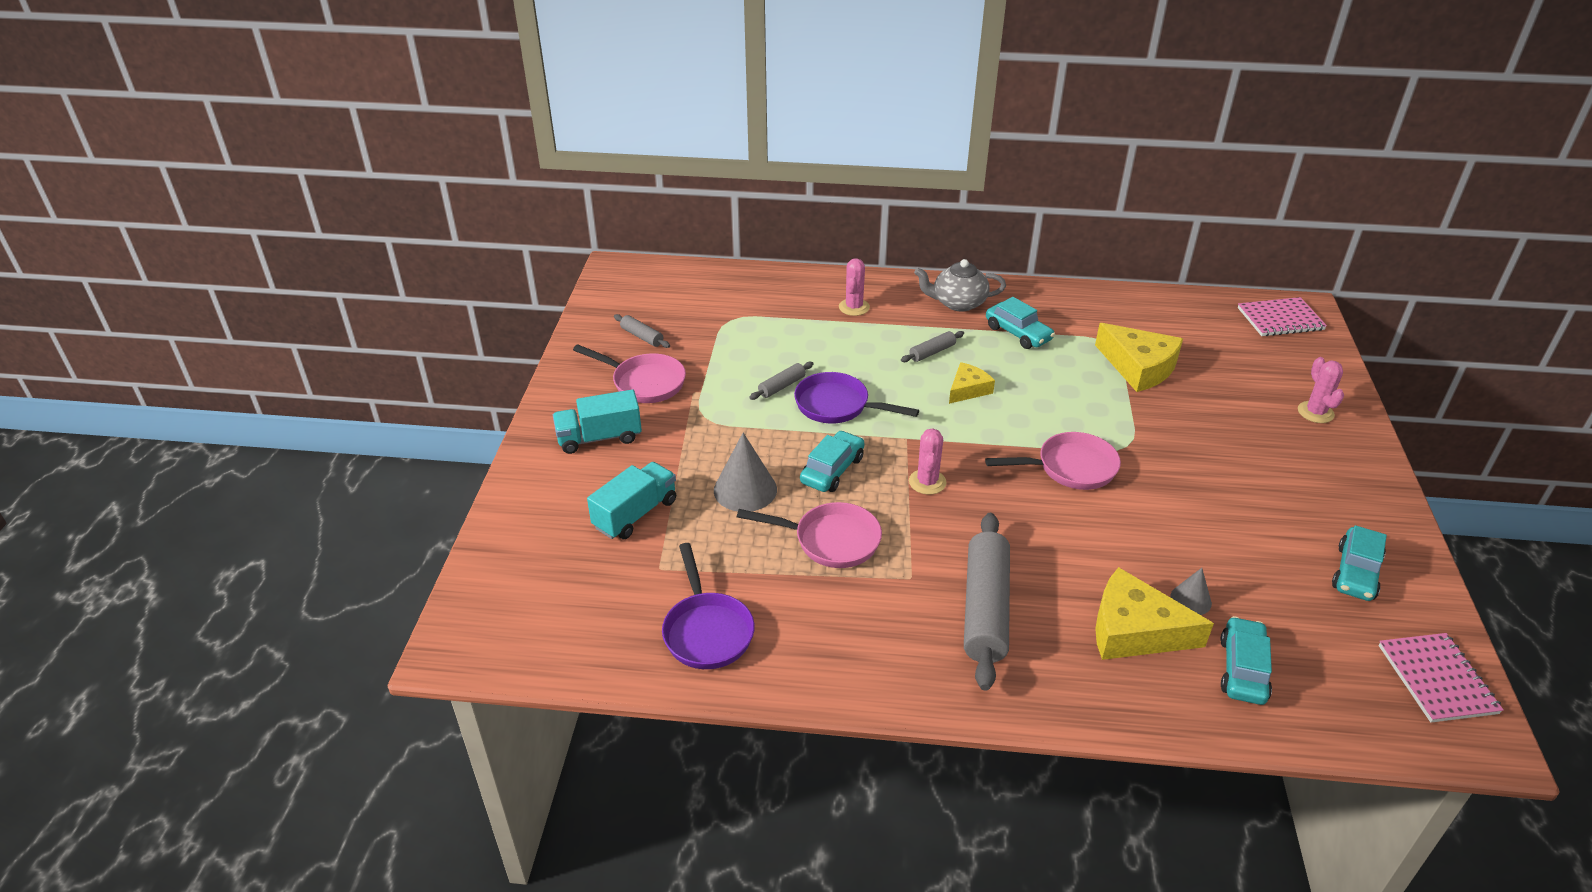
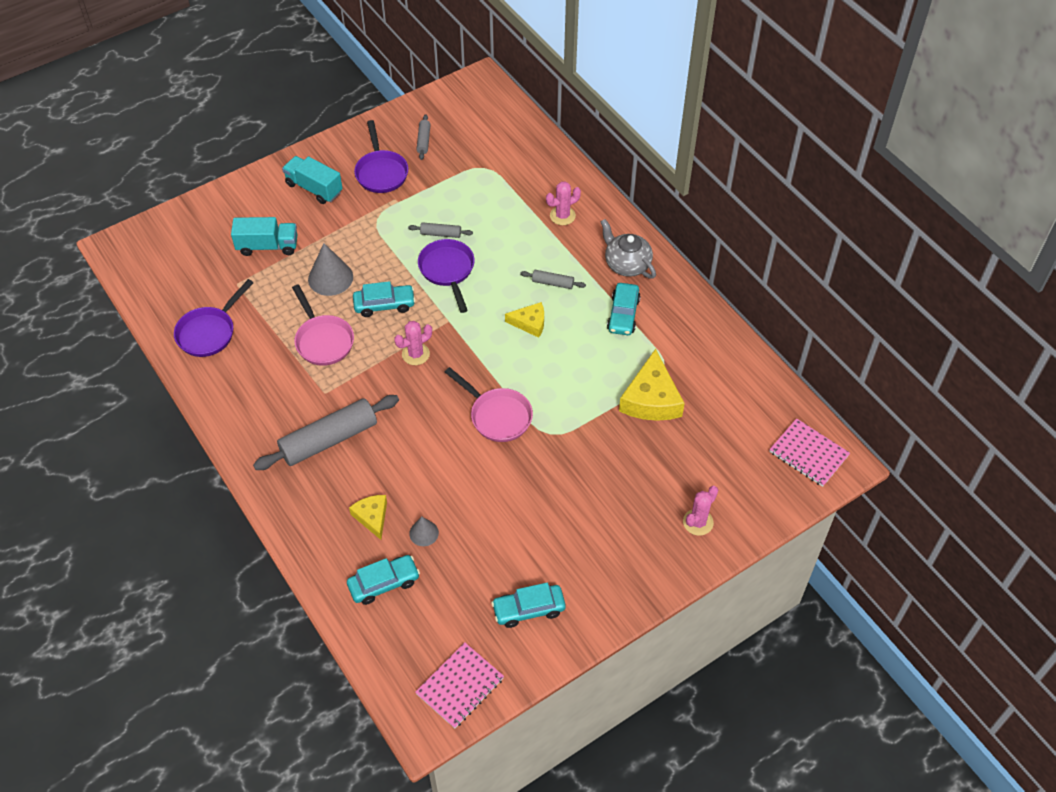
camera: 50 degrees right, 15 degrees up
(644, 382) = (381, 172): pink pan -> purple pan
(1134, 630) = (372, 517): yellow cheese -> yellow cheese, size x0.58

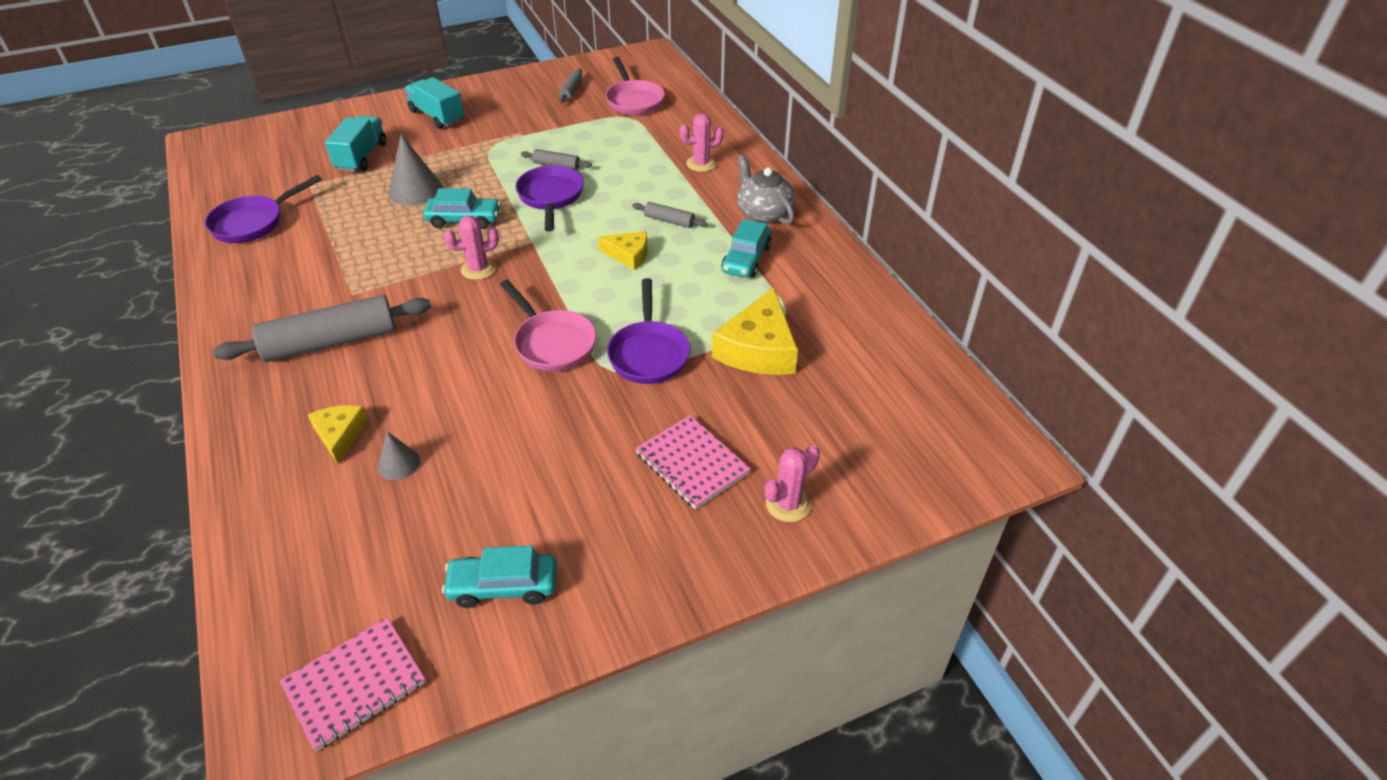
camera: 10 degrees right, 10 degrees down
(267, 246) = (361, 157): turquoise truck -> turquoise truck turned 90 degrees counterclockwise
(323, 340) = (377, 244): pink pan -> pink pan (634, 101)
(381, 172) = (514, 110): purple pan -> purple pan (649, 353)
(384, 583) = (314, 519): turquoise car -> none
(808, 454) = (966, 439): pink notebook -> pink notebook (692, 463)

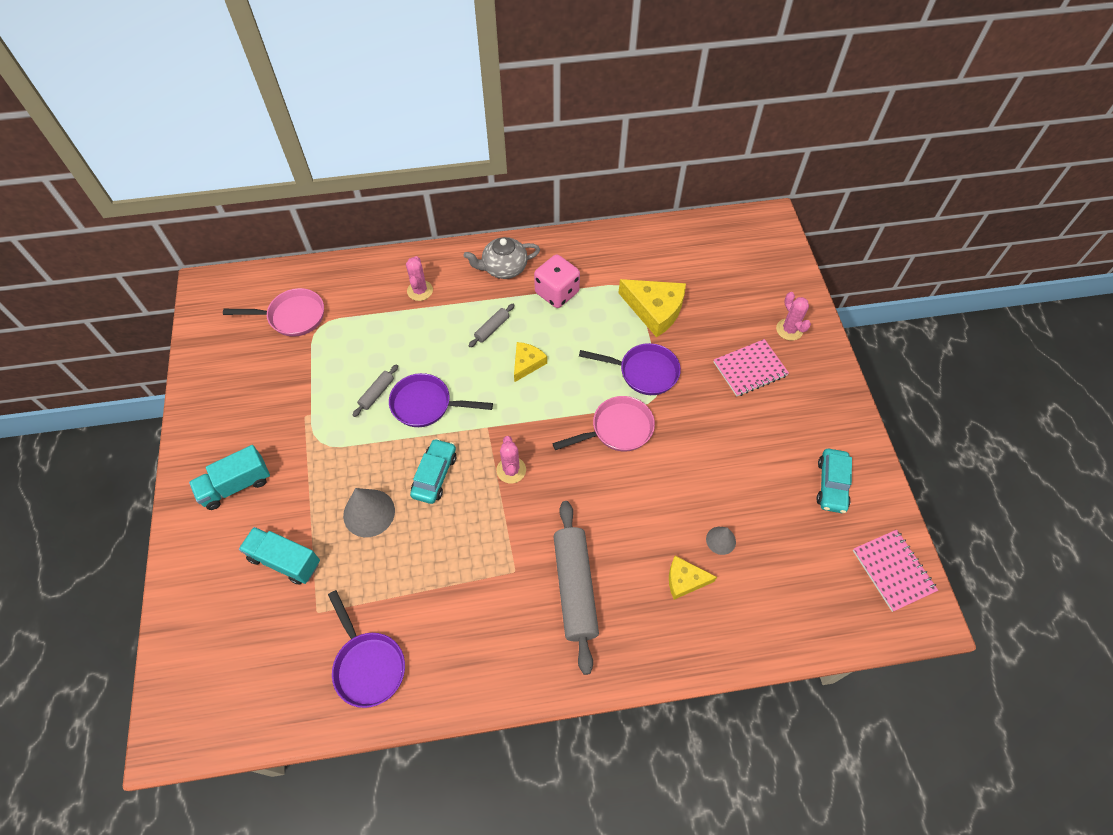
camera: 75 degrees left, 15 degrees up
(571, 91) = (247, 362): grey rolling pin -> none
(746, 259) = (557, 293): turquoise car -> pink dice

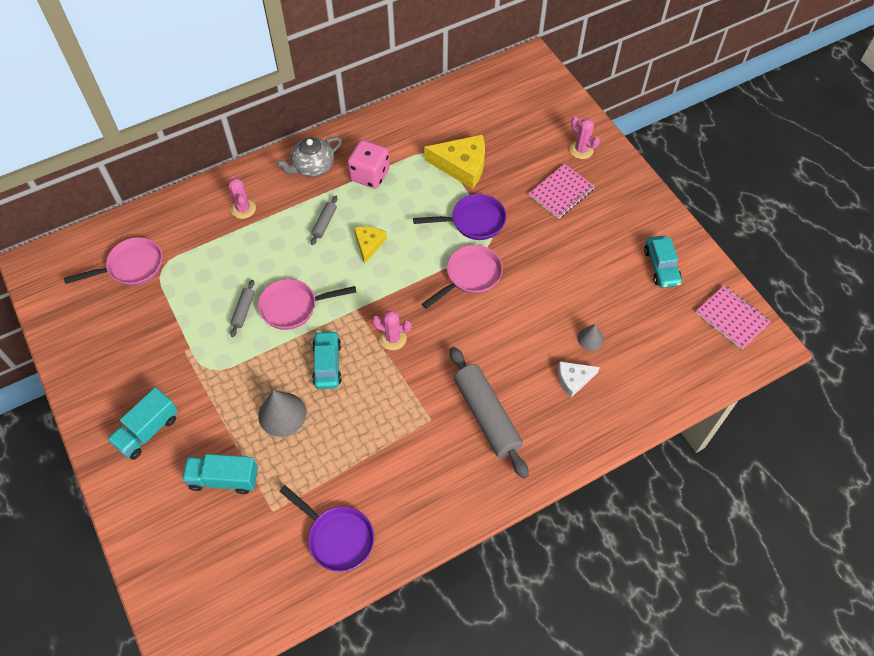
camera: 20 degrees left, 0 degrees up
(426, 405) = (293, 307): purple pan -> pink pan
(511, 470) = (393, 338): pink cactus -> pink cactus turned 45 degrees counterclockwise
(684, 580) = (573, 379): yellow cheese -> white cheese

